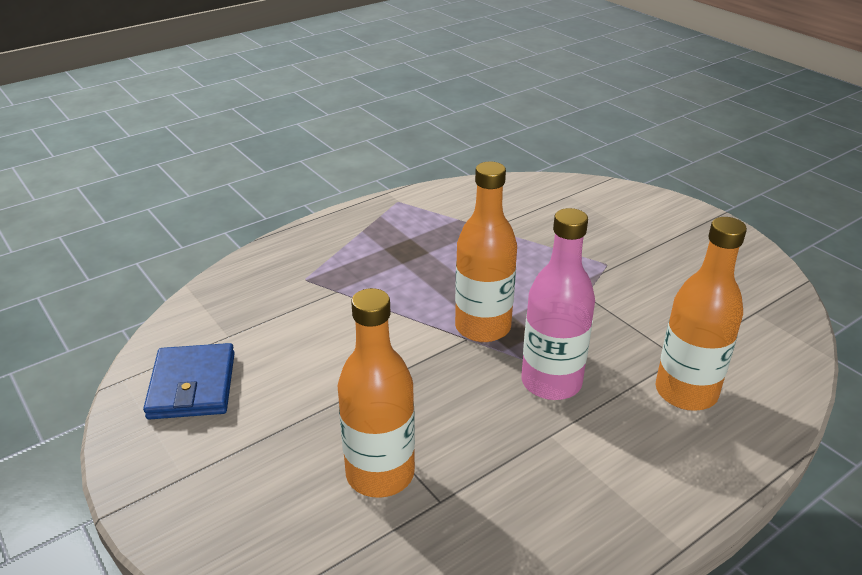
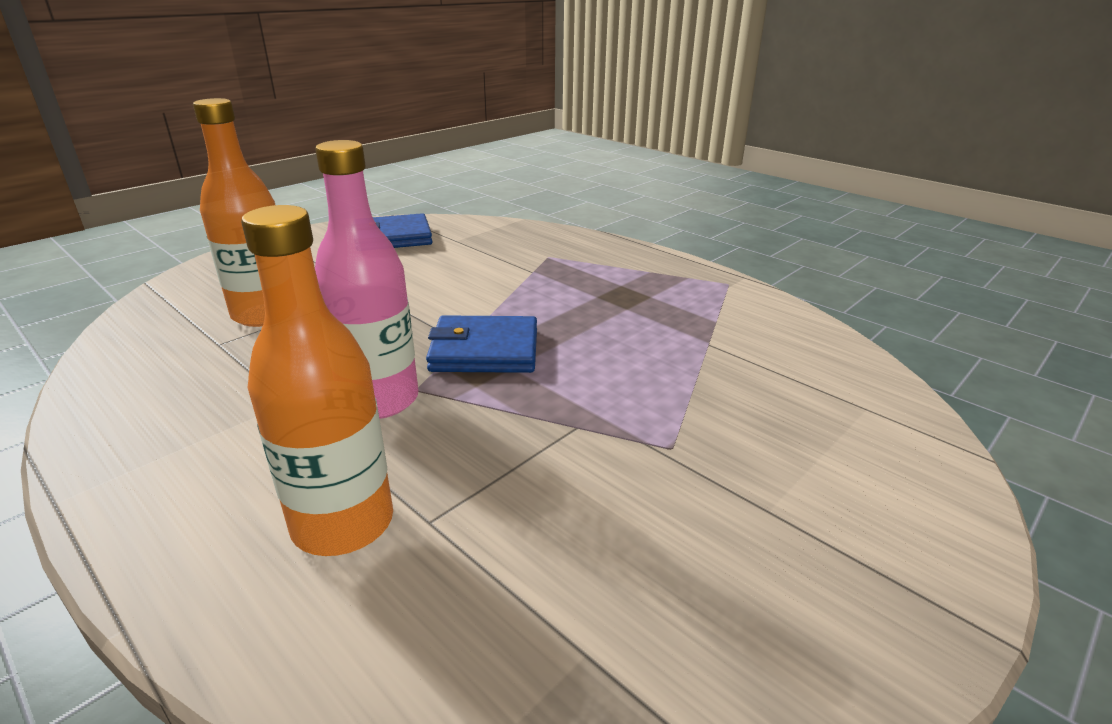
camera: 80 degrees right, 5 degrees down
(482, 327) = (484, 350): orange bottle -> blue wallet

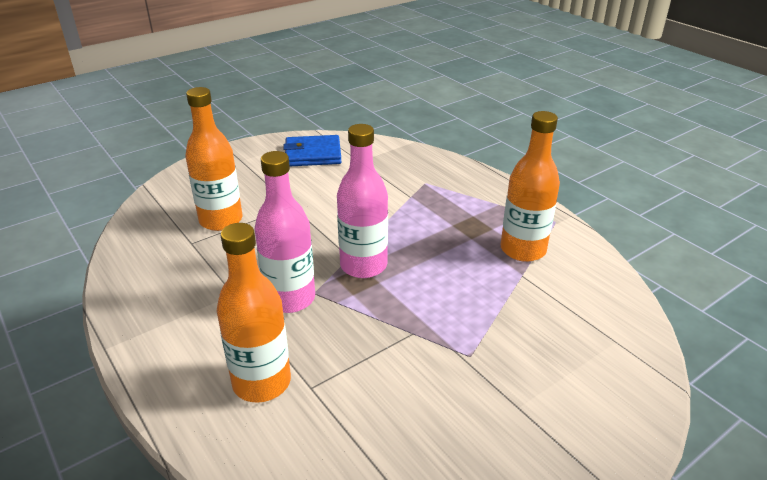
camera: 10 degrees right, 5 degrees up
(484, 350) = (363, 265): blue wallet -> pink bottle
(699, 316) = (523, 250): none -> orange bottle

